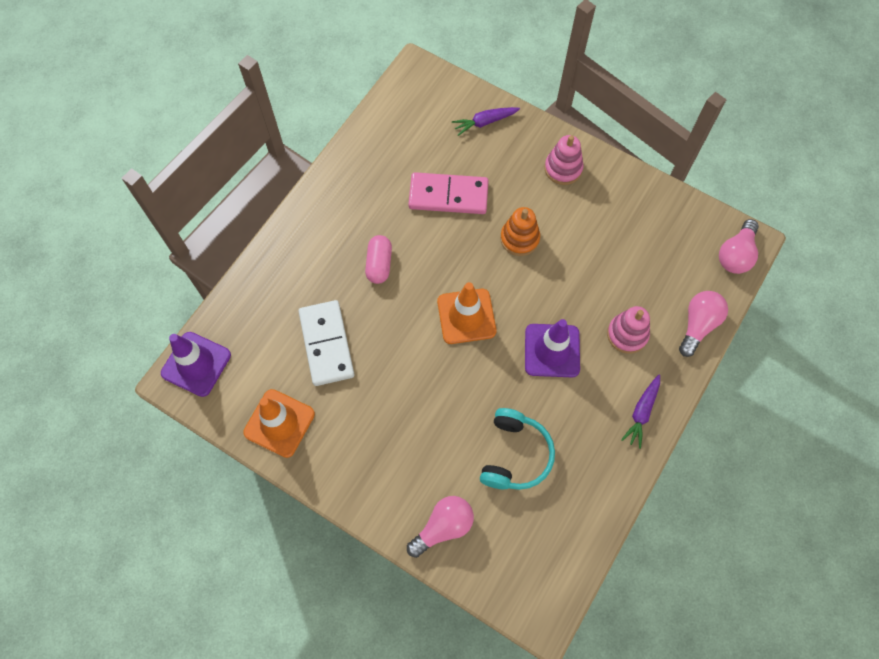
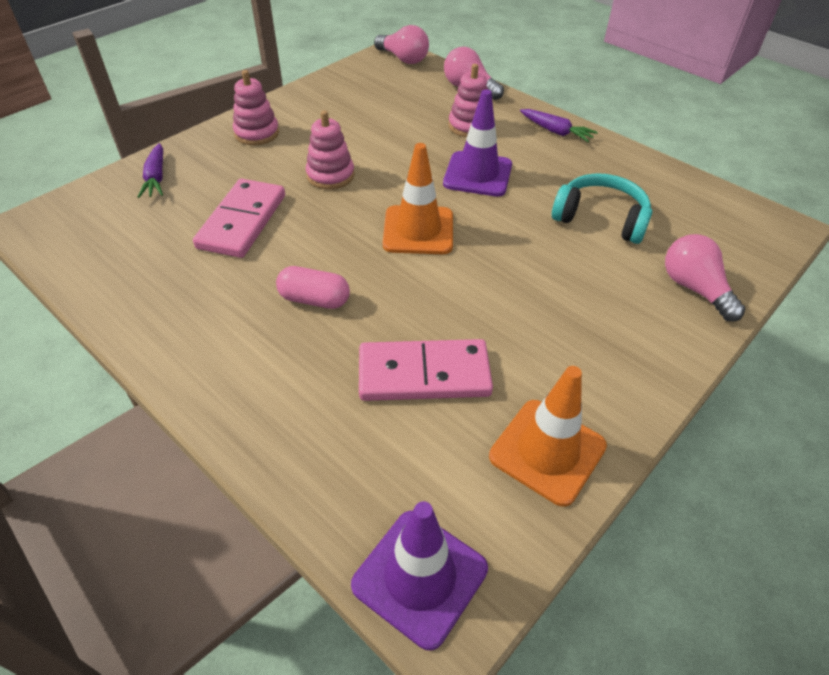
camera: 80 degrees left, 20 degrees down
(327, 344) = (424, 374): white domino -> pink domino
(519, 238) = (330, 175): orange stacking toy -> pink stacking toy

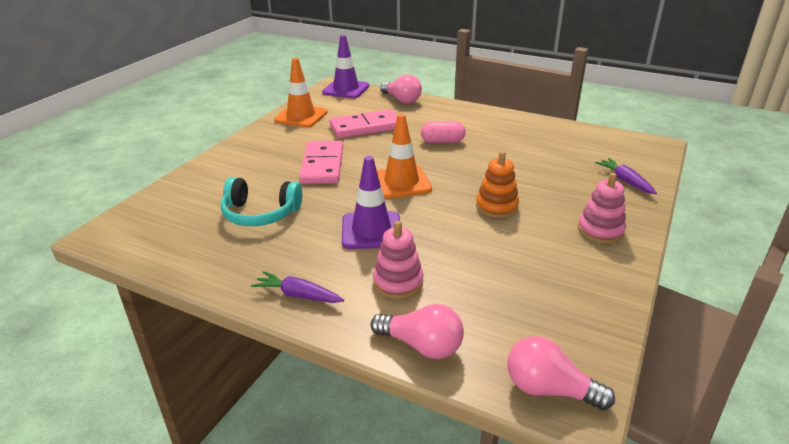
camera: 165 degrees right, 15 degrees down
(242, 221) = (527, 167): pink domino -> pink domino (322, 165)
(330, 175) = (496, 206): pink stacking toy -> orange stacking toy
(694, 288) = (202, 182): pink light bulb -> pink light bulb (402, 100)

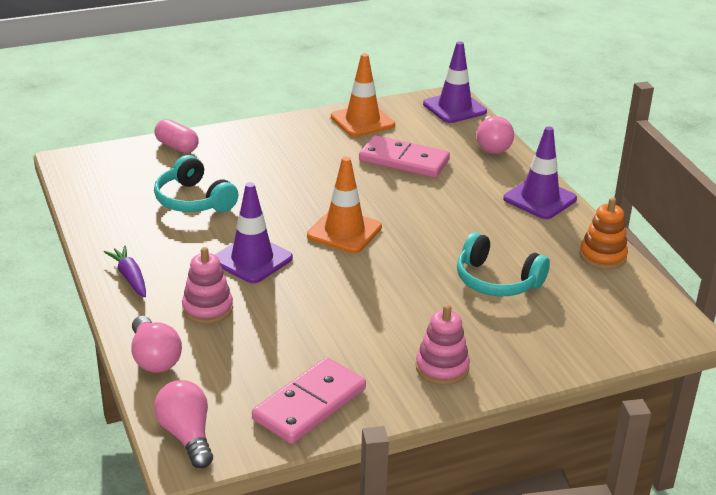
camera: 40 degrees right, 0 degrees up
(322, 165) = (304, 181): pink domino -> pink domino (310, 404)
(442, 141) = (452, 211): pink capsule -> pink capsule (177, 147)
(475, 115) = (539, 199): none -> purple traffic cone
(496, 206) = (388, 297): orange stacking toy -> orange stacking toy (602, 256)
(534, 166) = (497, 281): none -> turquoise headphones
(625, 181) = (562, 344): purple carrot -> none

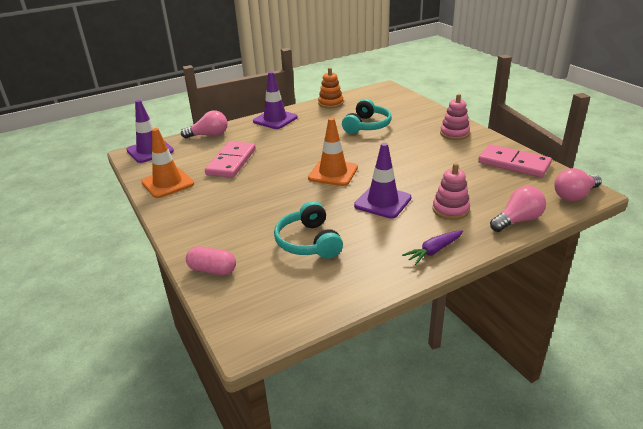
camera: 95 degrees left, 0 degrees up
(177, 147) = (212, 270): pink capsule -> pink capsule turned 75 degrees clockwise
(194, 200) = (309, 242): turquoise headphones -> turquoise headphones turned 120 degrees clockwise

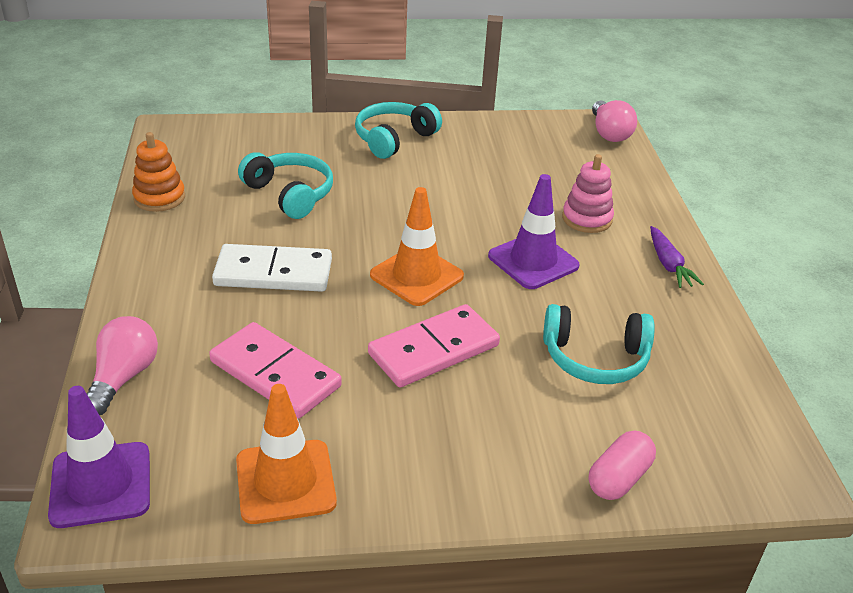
camera: 70 degrees left, 5 degrees up
(275, 119) = (151, 275): purple traffic cone -> none
(301, 141) = (273, 273): none -> white domino
(454, 134) = (394, 139): pink stacking toy -> turquoise headphones
(514, 163) = (511, 135): pink domino -> pink domino (433, 350)
(517, 220) = (637, 186): pink light bulb -> none

